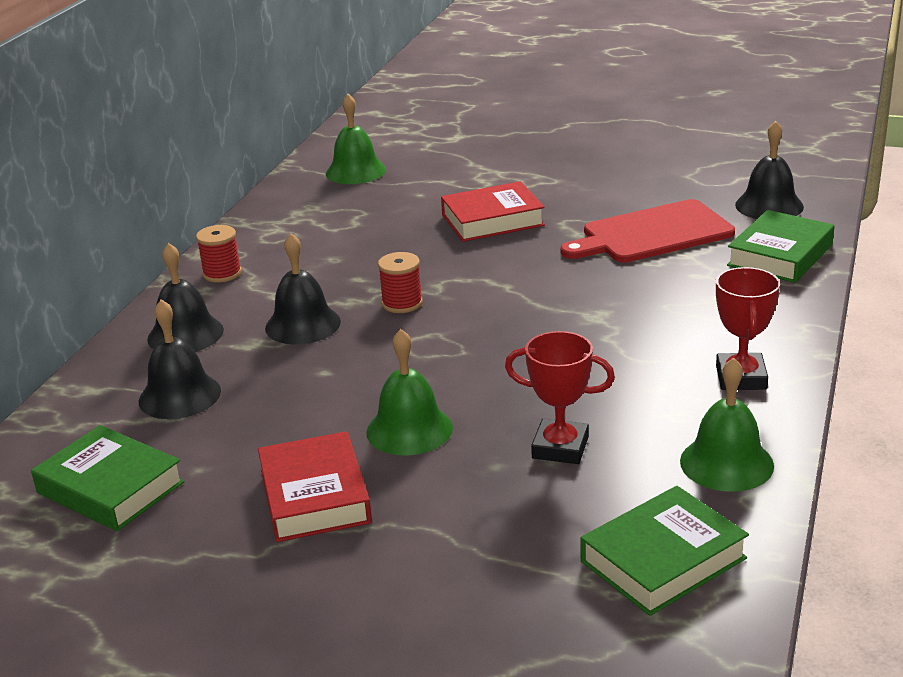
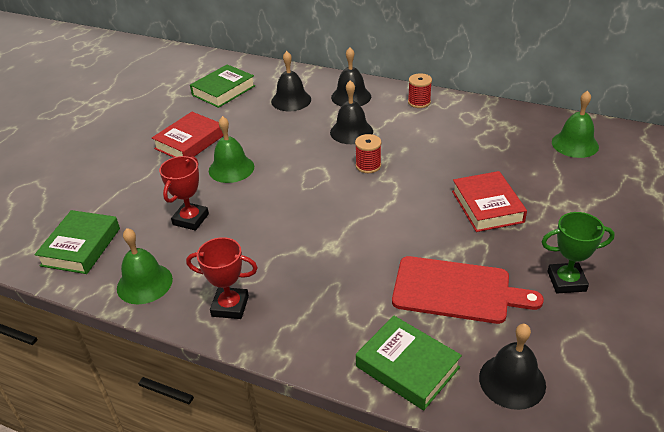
camera: 95 degrees right, 10 degrees up
(315, 496) = (190, 142): red book -> red book turned 45 degrees counterclockwise
(617, 180) = (566, 281): none -> green trophy
(652, 234) = (456, 290): red cutting board -> red cutting board turned 120 degrees clockwise
(663, 560) = (81, 247): green book -> green book turned 45 degrees clockwise

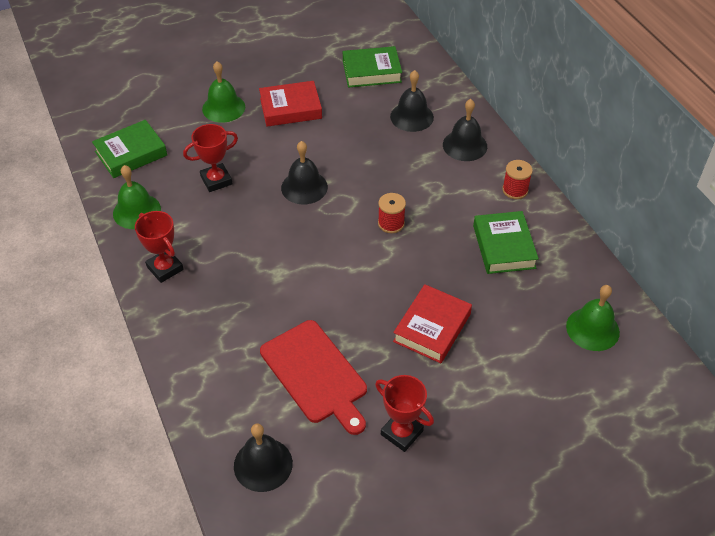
camera: 40 degrees right, 10 degrees up
(231, 168) = (291, 154): green bell -> green bell (223, 108)
(351, 131) = (419, 181): black bell -> black bell (304, 187)
(407, 367) = (214, 399): green book -> green book (504, 247)
(566, 281) = (401, 433): green trophy -> red trophy

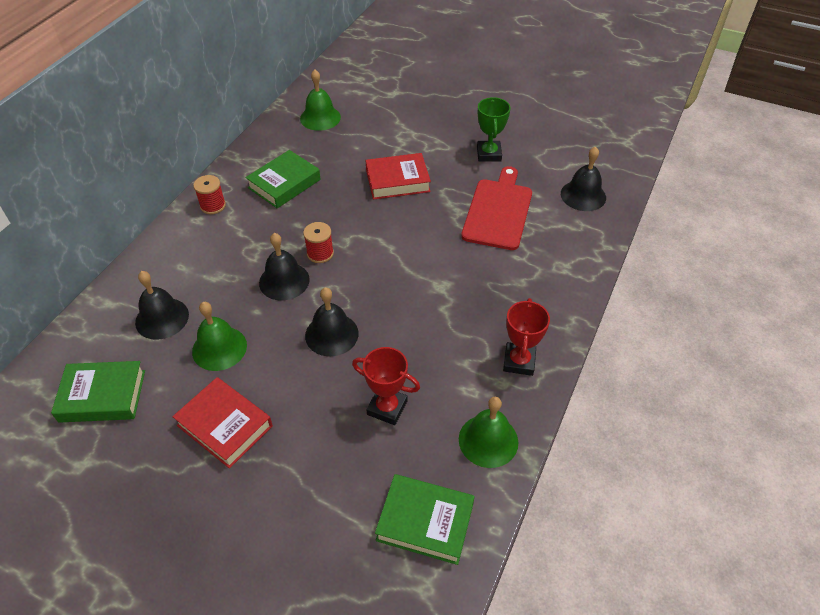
camera: 130 degrees left, 0 degrees up
(223, 108) = (274, 492): green bell -> green bell (219, 348)
(371, 71) = (102, 396): green book -> green book turned 45 degrees counterclockwise
(401, 433) = (489, 154): red trophy -> green trophy
(465, 145) = (177, 260): black bell -> black bell (284, 281)

